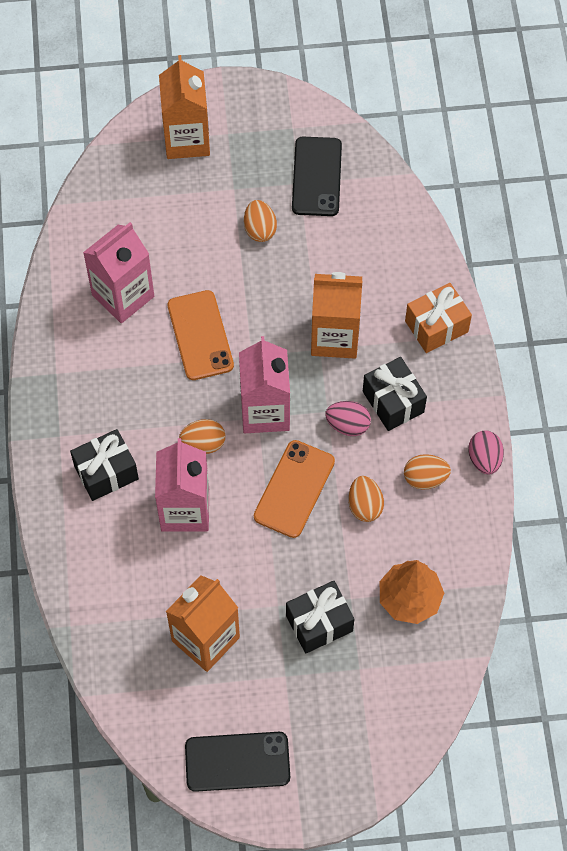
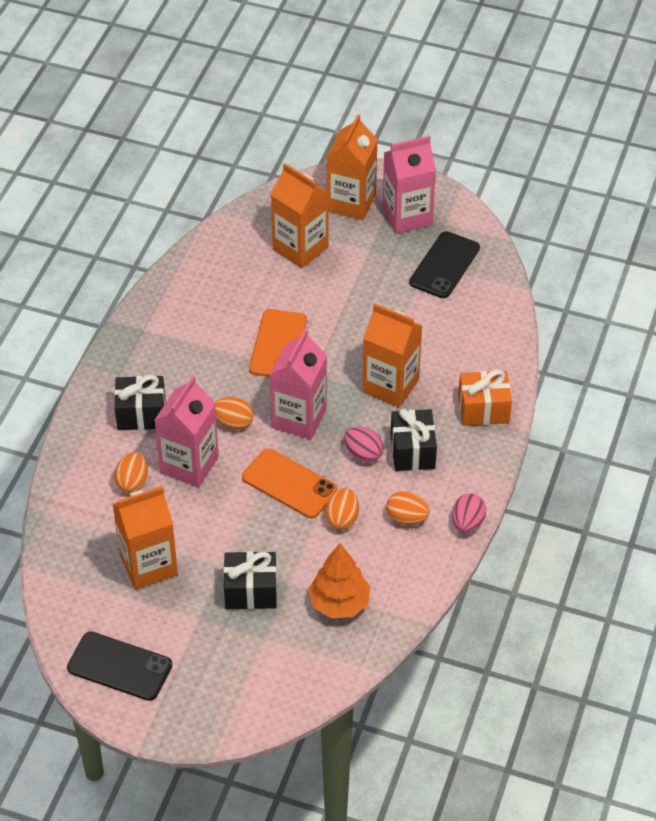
camera: 25 degrees right, 15 degrees down
(123, 296) = (232, 294): pink carton -> pink carton (407, 216)
(163, 214) = (300, 248): none -> orange carton
(260, 229) = (373, 286): orange egg -> orange egg (132, 482)
(294, 489) = (289, 484): orange phone -> orange phone turned 75 degrees clockwise

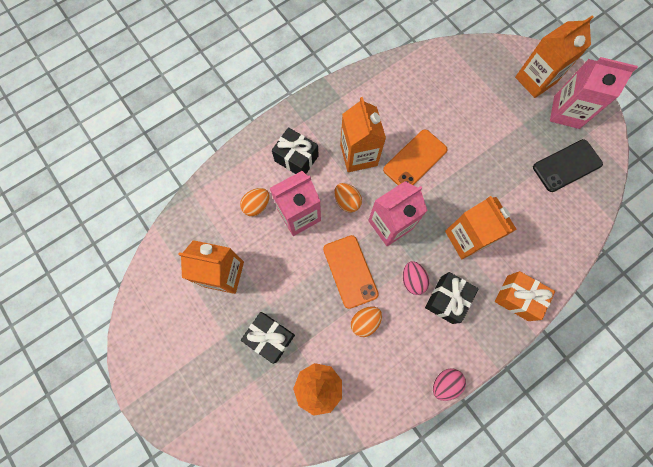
camera: 35 degrees right, 25 degrees up
(119, 666) = (155, 338): black phone -> none
(300, 248) = (478, 95): orange carton -> orange carton (358, 155)
(406, 518) = (407, 350): orange egg -> none

